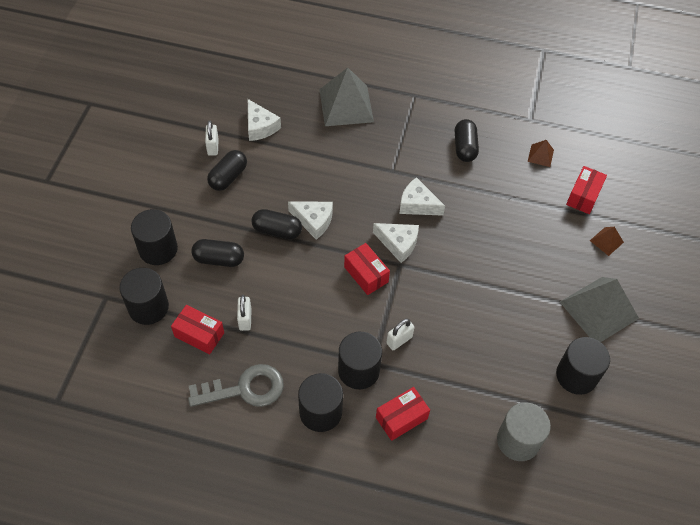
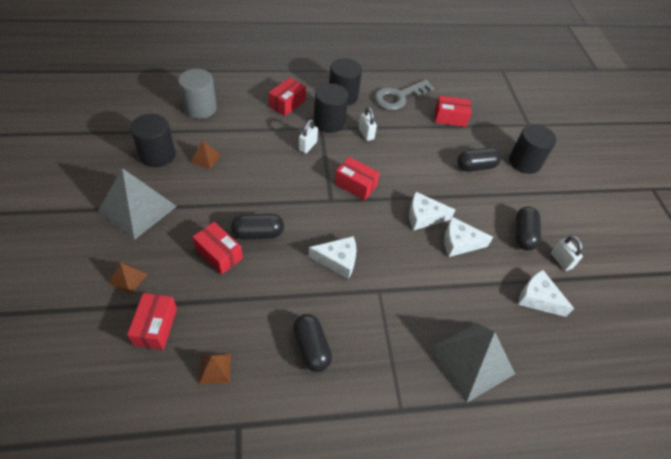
camera: 155 degrees right, 5 degrees down
(148, 307) = (496, 125): black cylinder -> none
(245, 319) = (426, 133): white padlock -> white padlock (366, 134)
(277, 231) = (448, 200): black capsule -> black capsule (258, 233)
(398, 243) = (339, 217): white cheese -> white cheese (459, 243)
(522, 355) = (205, 158): none -> brown pyramid
(524, 240) = (219, 254): none -> red box

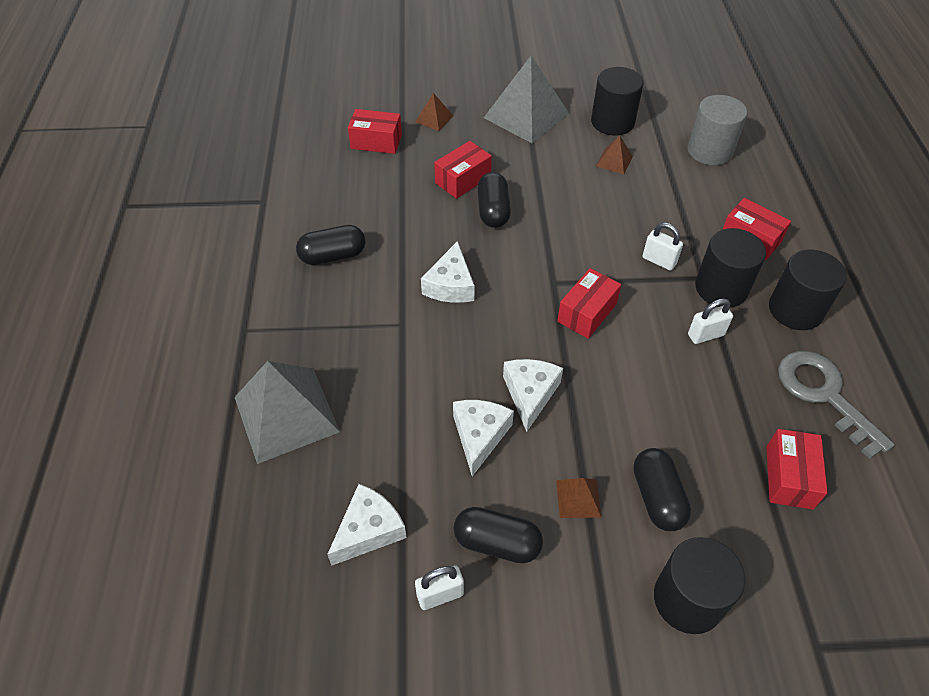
camera: 100 degrees right, 0 degrees up
(215, 368) = (324, 183): brown pyramid -> brown pyramid (578, 498)

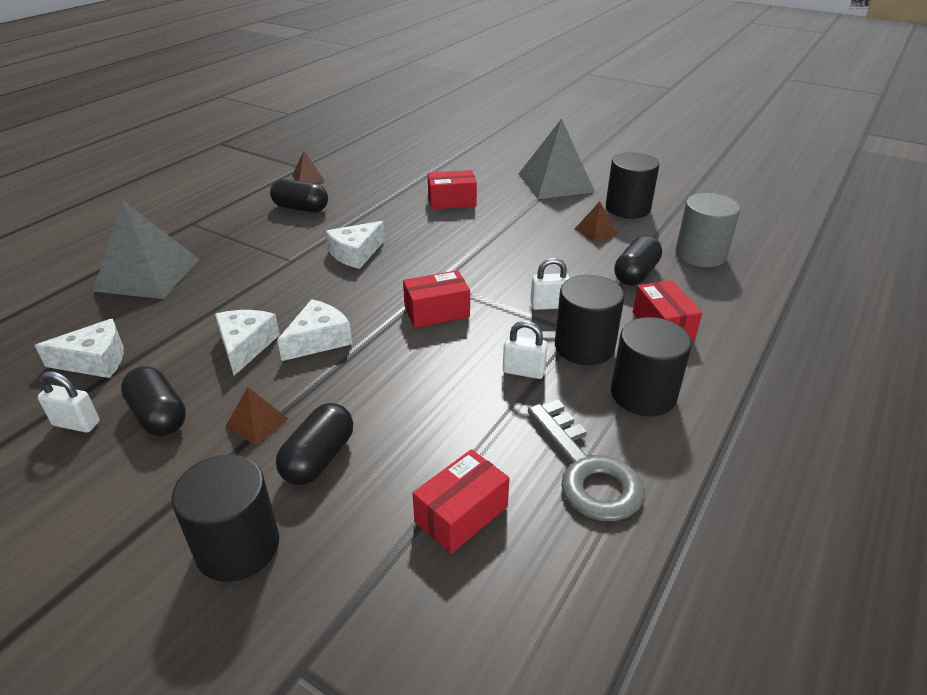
camera: 35 degrees right, 15 degrees down
(376, 142) = (418, 162): red box -> none
(434, 119) = (479, 163): brown pyramid -> brown pyramid (308, 178)
(479, 436) = (245, 346): white cheese -> white cheese turned 45 degrees counterclockwise
(493, 211) = (449, 225): black capsule -> black capsule (635, 274)
(659, 261) = (548, 305): white padlock -> white padlock turned 75 degrees counterclockwise
(823, 394) = (587, 471): grey key -> grey key turned 150 degrees clockwise

